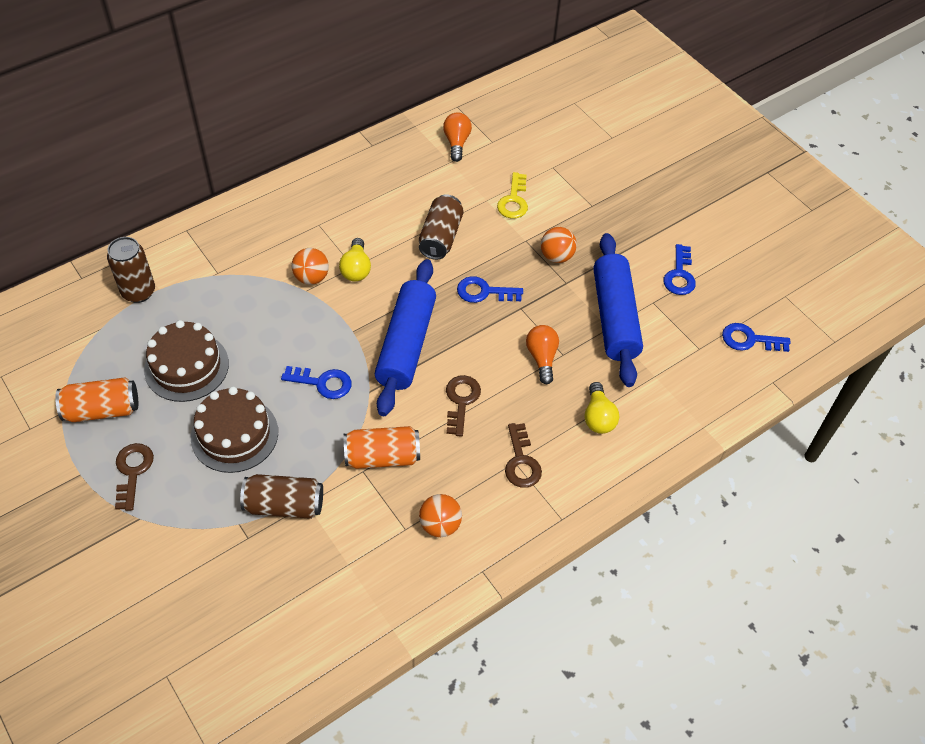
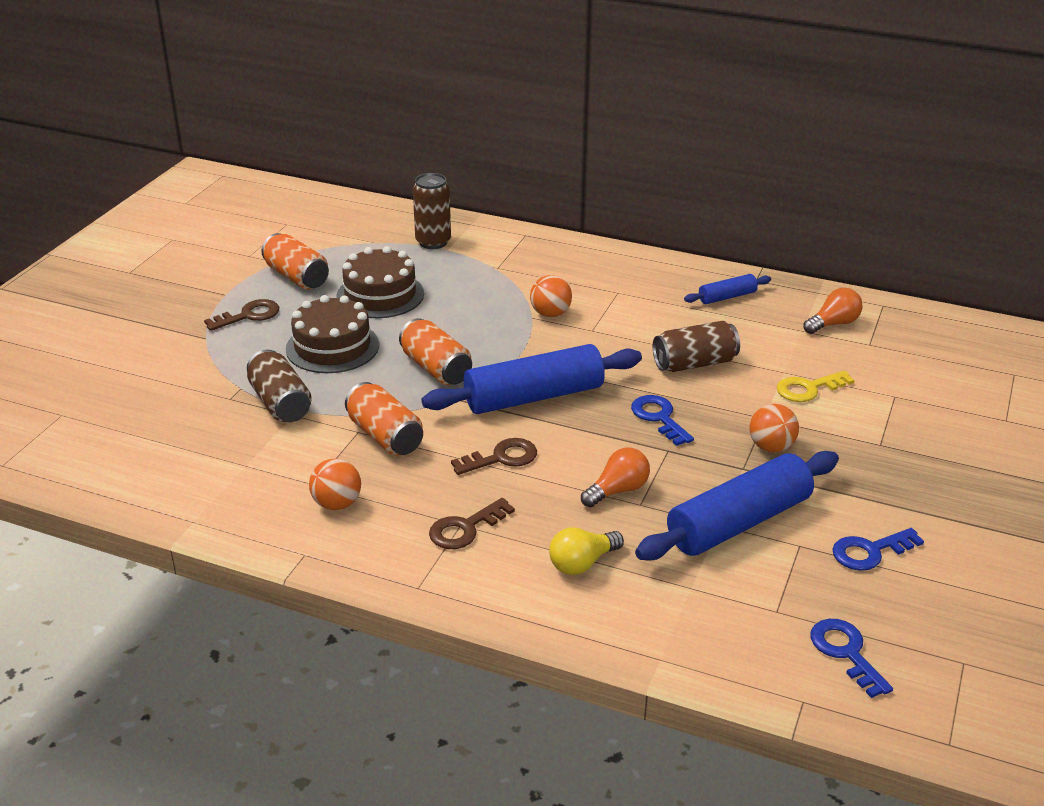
camera: 60 degrees right, 20 degrees down
(322, 383) = (436, 368): blue key -> orange can
(356, 269) = (591, 332): yellow light bulb -> none
(379, 172) = (727, 297): none -> blue rolling pin

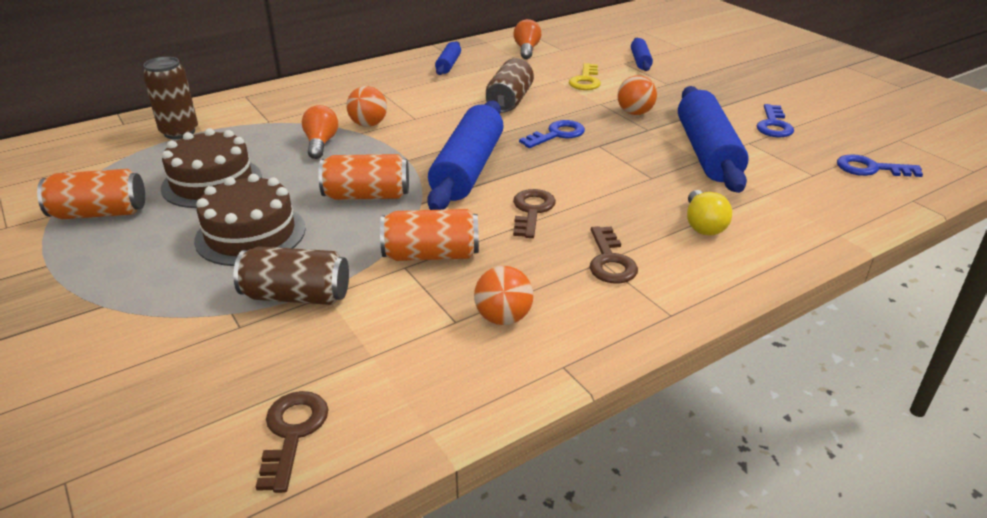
camera: 55 degrees left, 0 degrees up
(249, 315) = (112, 263): brown key -> brown key (292, 433)
(617, 490) = (627, 180): orange light bulb -> orange light bulb (321, 143)
(659, 418) = (557, 134): blue key -> blue key turned 135 degrees clockwise
(917, 405) = (640, 61): none -> blue rolling pin

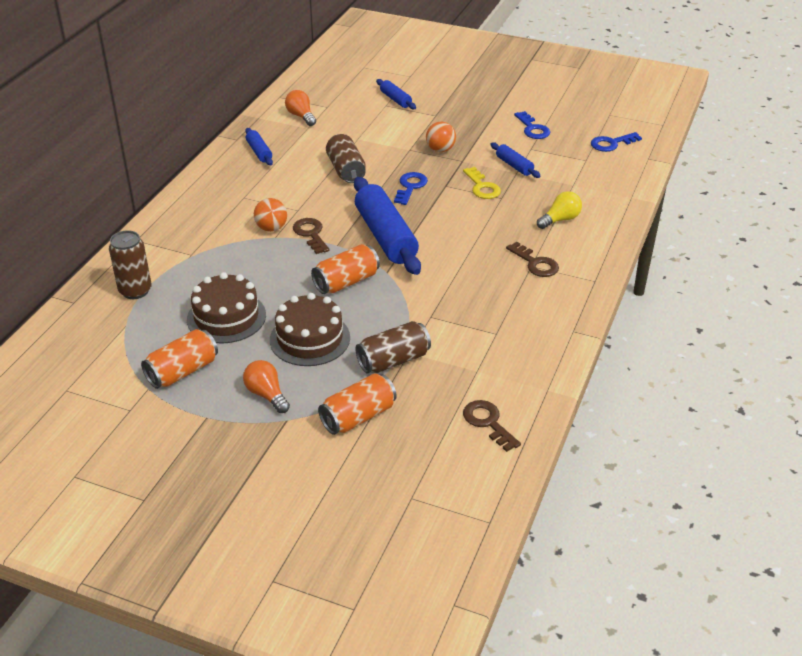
camera: 35 degrees left, 5 degrees up
(321, 143) = (259, 257): orange light bulb -> orange light bulb (266, 395)
(431, 255) = (436, 302): orange can -> orange can (358, 417)
(503, 318) = (517, 320): orange ball -> none
(532, 211) = (459, 250): brown key -> brown key (311, 234)
(585, 80) = (377, 132): yellow key -> yellow key (482, 187)
(703, 225) = (560, 220): yellow light bulb -> yellow light bulb turned 90 degrees counterclockwise
(706, 152) = (514, 166): blue rolling pin -> blue rolling pin, size x0.48

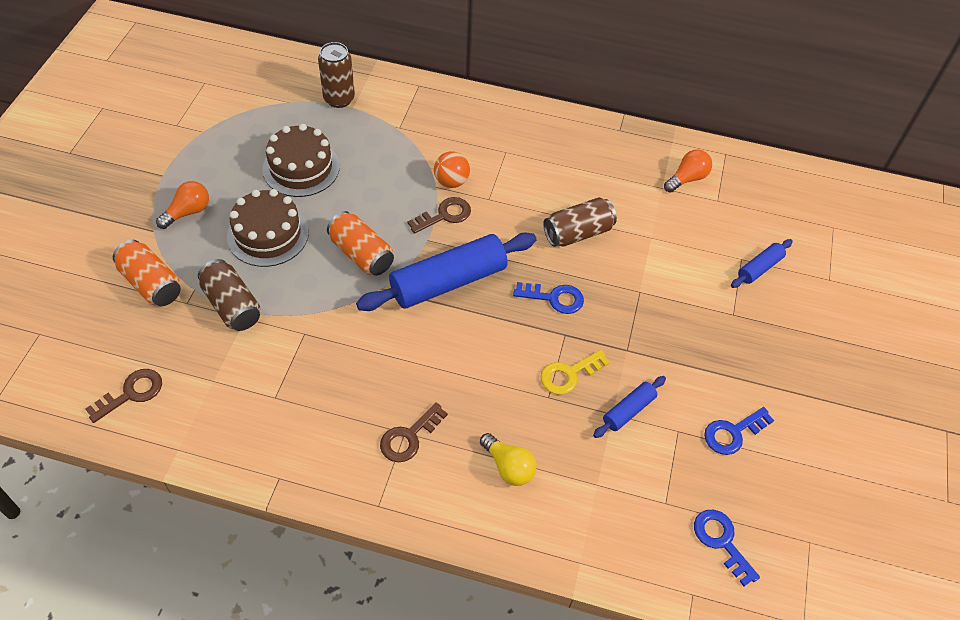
camera: 80 degrees right, 15 degrees up
(182, 371) = (223, 150): orange can -> none
(259, 152) = (597, 152): blue rolling pin -> none
(440, 150) = (647, 324): orange ball -> none

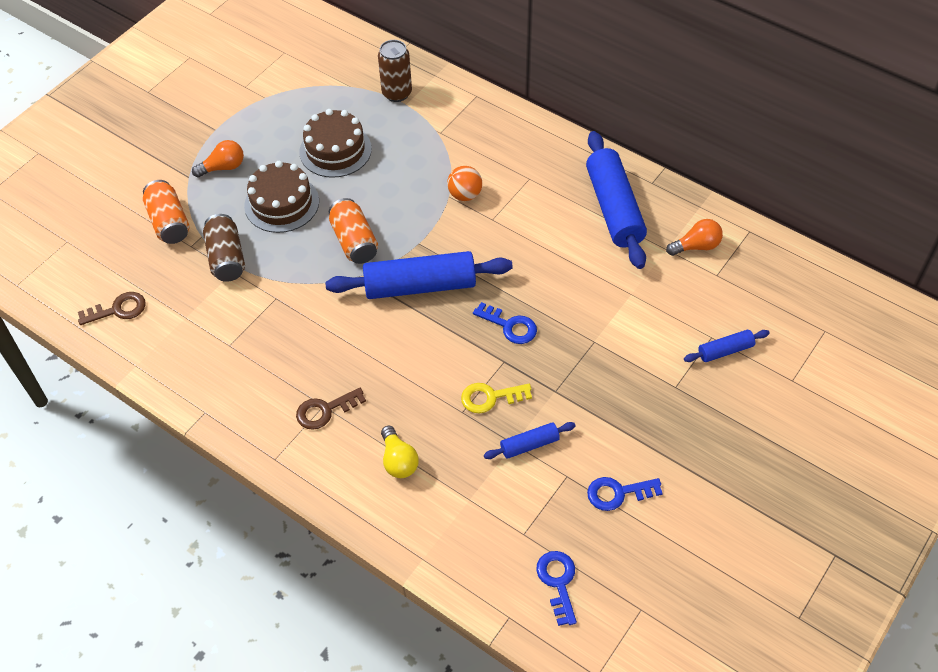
camera: 25 degrees right, 0 degrees up
(444, 215) = (444, 224): brown key -> none
(577, 233) = (561, 271): brown can -> none
(597, 161) = (614, 208): none -> blue rolling pin

